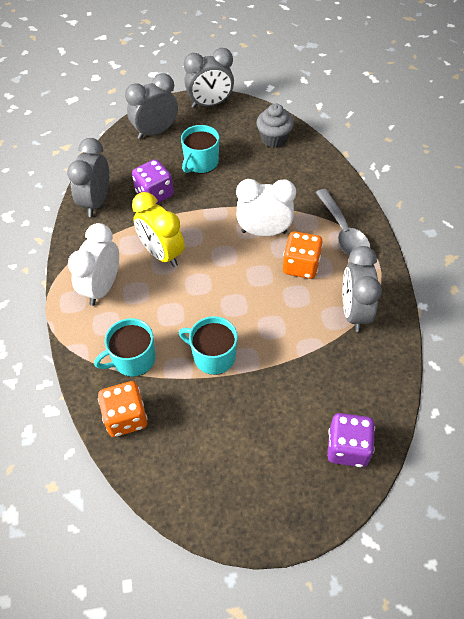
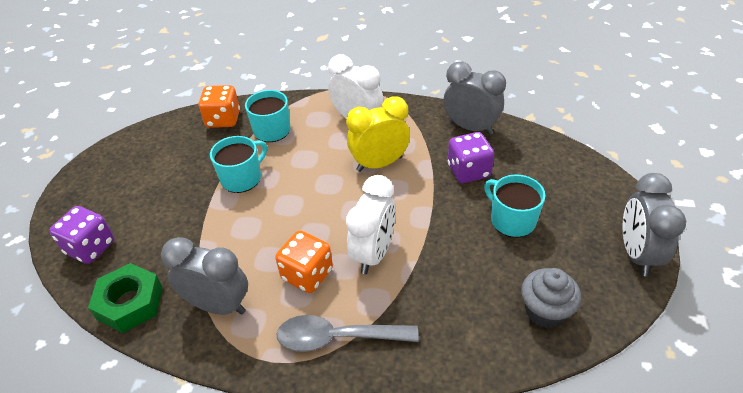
camera: 110 degrees right, 10 degrees down
(155, 132) = (580, 188): grey clock -> none
(383, 376) = (130, 303): none -> green nut

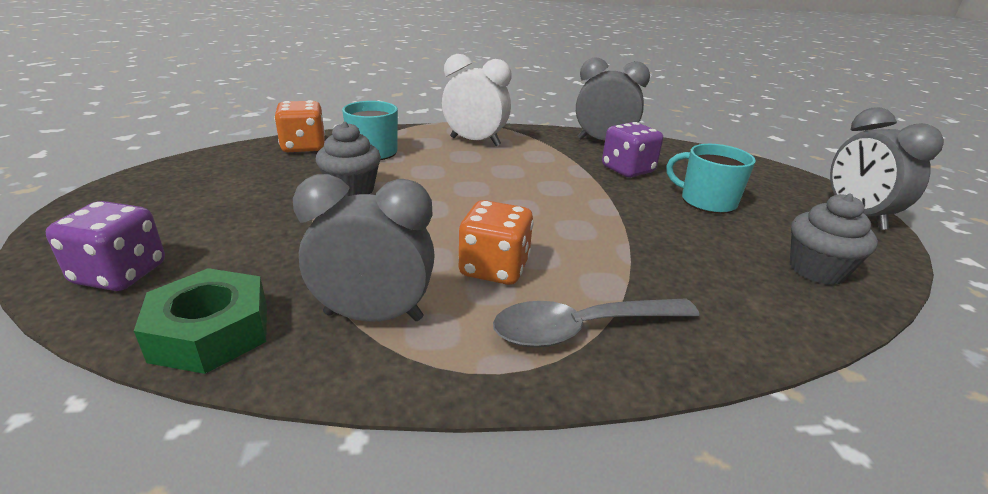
camera: 20 degrees left, 15 degrees down
(242, 178) = (351, 190): turquoise mug -> grey cupcake
(373, 253) = (570, 241): white clock -> none
(379, 164) = (523, 170): yellow clock -> none

